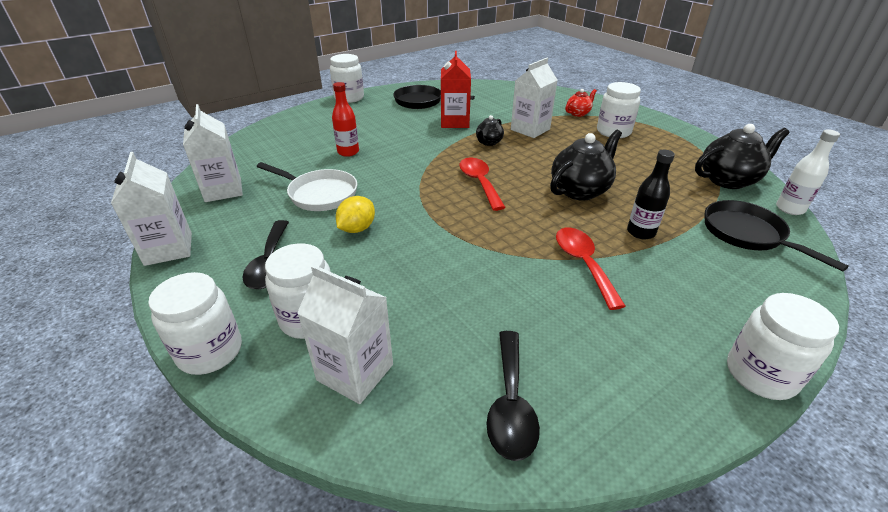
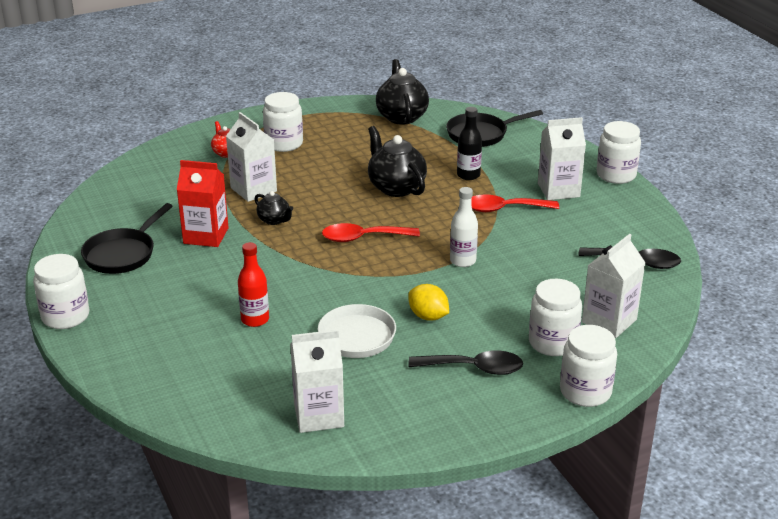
camera: 80 degrees left, 5 degrees down
(168, 249) = (436, 440): white carton -> white carton (558, 190)
(789, 209) = (452, 107): white bottle -> white bottle (463, 261)

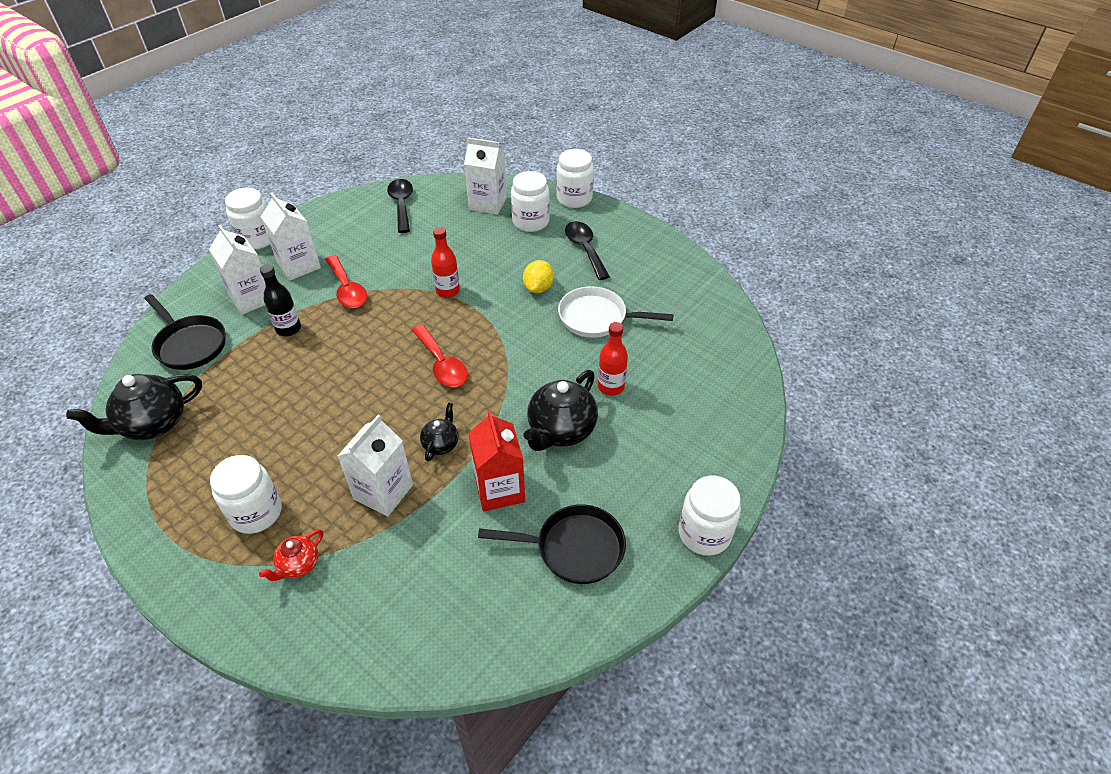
camera: 115 degrees left, 15 degrees up
(318, 415) = (692, 305): white carton -> white carton (252, 298)
(396, 187) = (333, 373): black teapot -> black teapot (561, 430)
(463, 261) = (448, 291): white bottle -> red bottle

